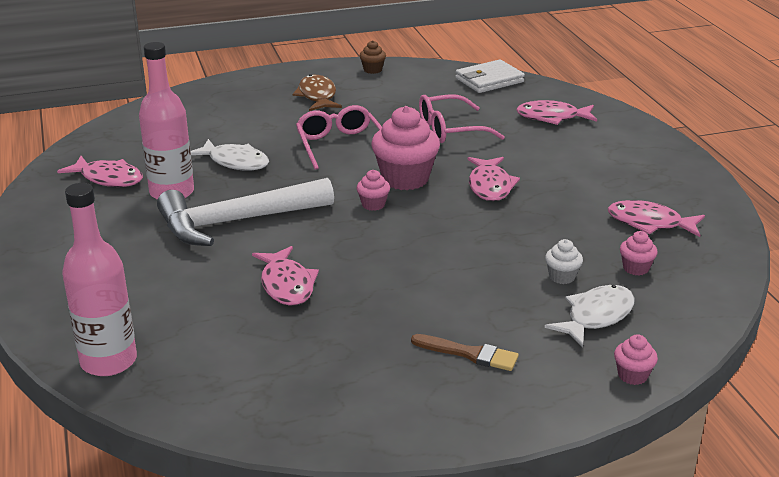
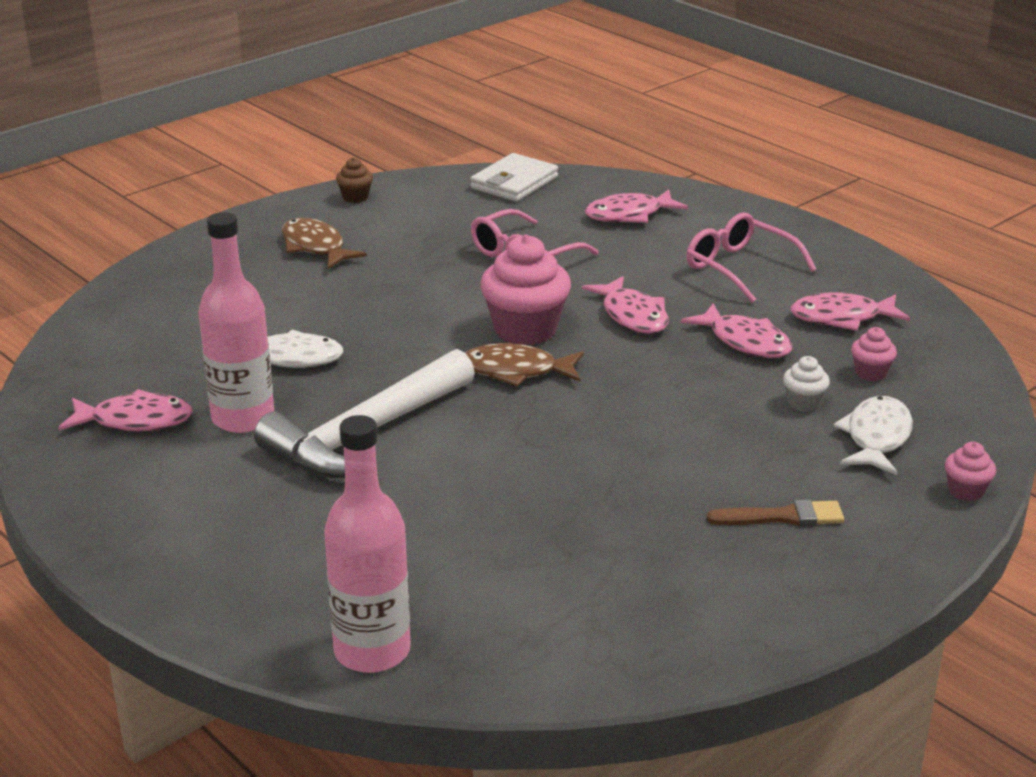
camera: 25 degrees left, 0 degrees up
(286, 285) = (503, 496): pink fish -> pink fish (745, 342)
(339, 145) = (405, 305): pink glasses -> pink glasses (739, 268)
(373, 204) = (516, 371): pink cupcake -> brown fish

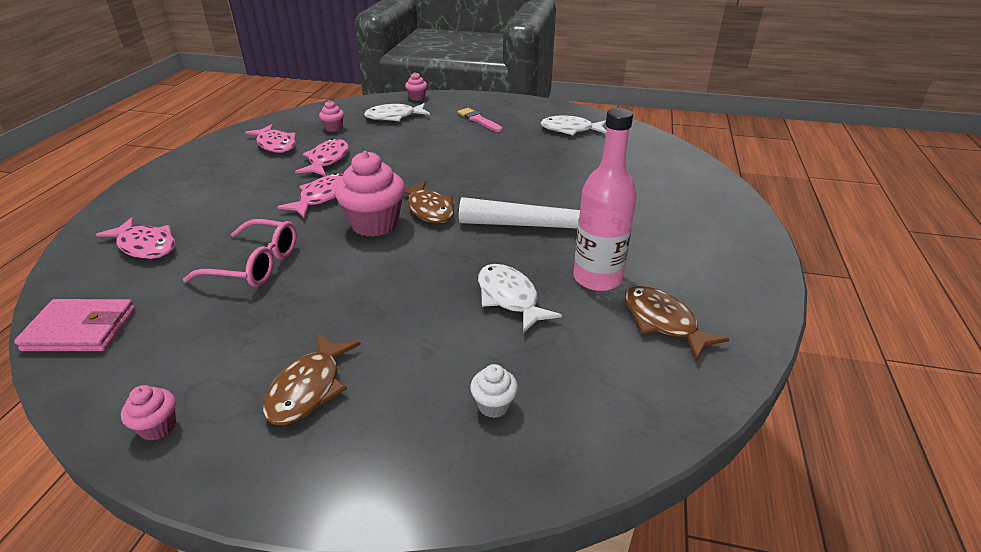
camera: 125 degrees left, 5 degrees up
(135, 421) = (663, 322): pink fish -> brown fish
(355, 197) = (158, 427): brown cupcake -> pink cupcake
(372, 651) = (683, 163): pink bottle -> none
(514, 183) = (81, 329): white wallet -> pink wallet
(636, 599) = (570, 130): none -> white fish
(739, 268) = (225, 184): pink glasses -> none
(782, 517) = (478, 120): brown brush -> pink brush
(803, 403) = (379, 135): white cupcake -> white cupcake (494, 405)

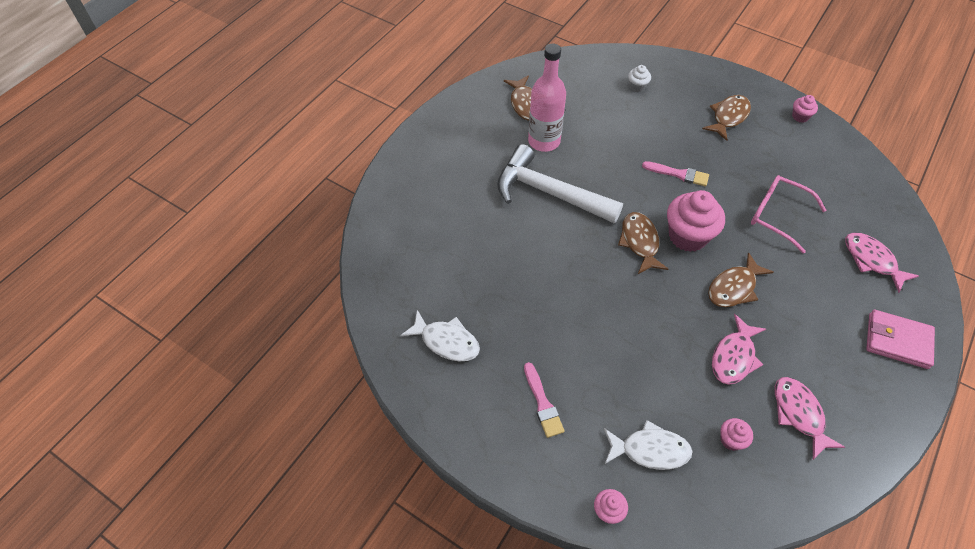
camera: 160 degrees left, 20 degrees up
(81, 329) = (875, 188): pink wallet -> pink wallet (897, 341)
(322, 197) = (734, 287): pink fish -> brown fish
(392, 281) = (678, 174): none -> pink brush
(509, 298) = (606, 141): white fish -> none

